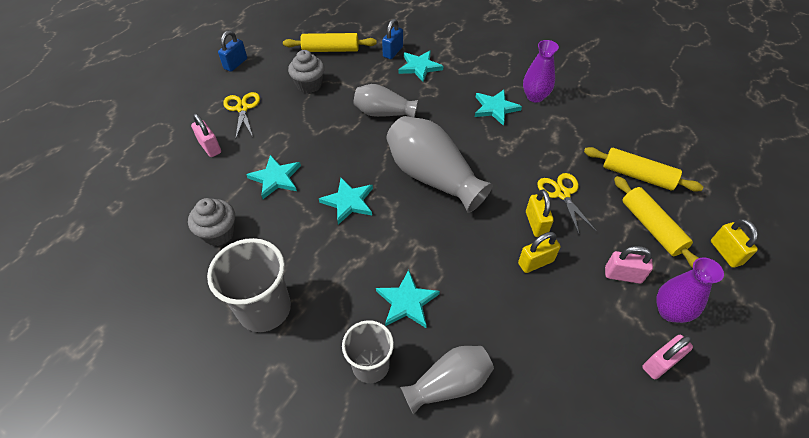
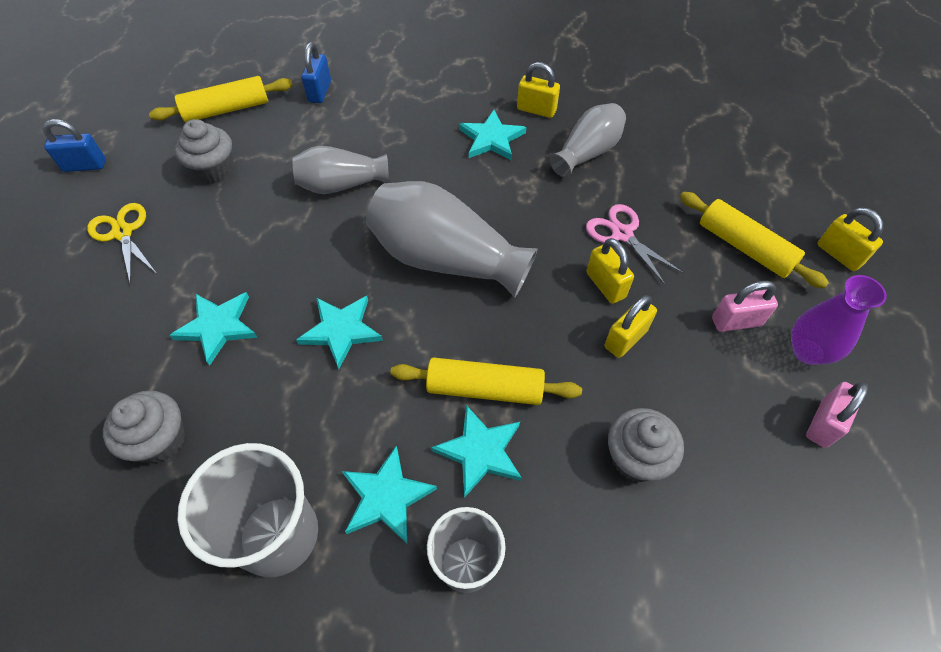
camera: 20 degrees left, 5 degrees up
(210, 147) = (93, 308): pink padlock -> none
(235, 64) = (85, 165): blue padlock -> blue padlock turned 75 degrees clockwise
(419, 67) = (366, 105): turquoise star -> turquoise star (386, 497)
(449, 384) = (582, 550): grey vase -> grey vase (587, 153)
(510, 340) = (635, 458): none -> grey cupcake
(535, 97) = (536, 110): purple vase -> yellow padlock
(562, 194) = (622, 234): yellow scissors -> pink scissors
(637, 175) = (702, 183): yellow rolling pin -> yellow rolling pin (485, 388)

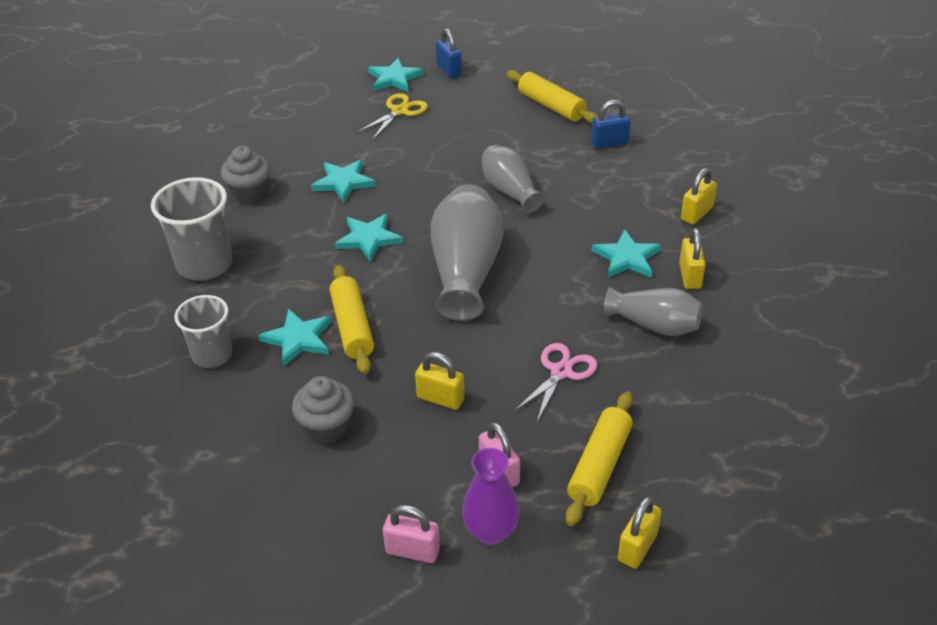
camera: 70 degrees right, 15 degrees down
(214, 170) = (483, 126): grey cupcake -> none
(386, 497) = (246, 303): turquoise star -> turquoise star (394, 78)
(605, 285) = (493, 373): yellow padlock -> yellow padlock (696, 213)

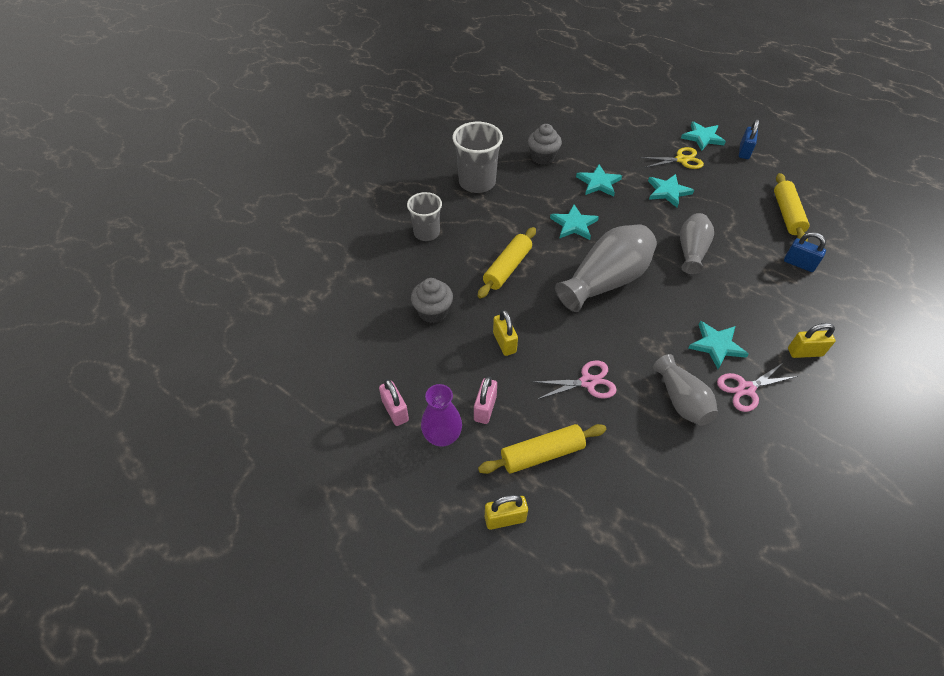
camera: 45 degrees right, 10 degrees up
(298, 339) = (474, 254): turquoise star -> turquoise star (668, 191)
(690, 276) = (746, 389): yellow padlock -> pink scissors

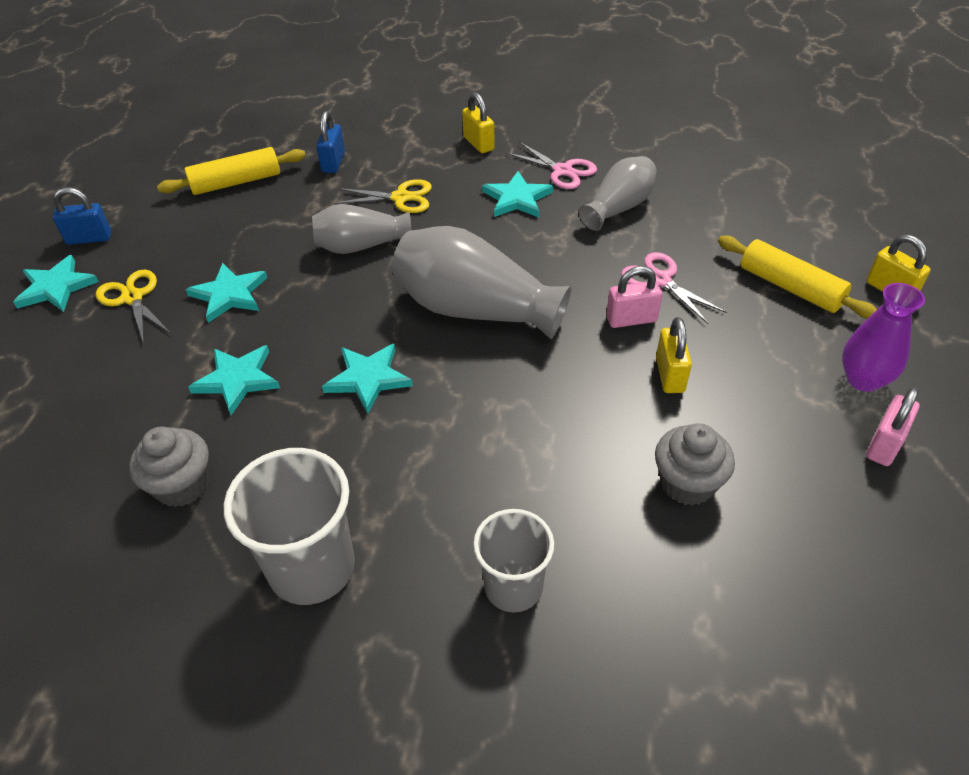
camera: 115 degrees left, 5 degrees down
(485, 408) = (785, 355): pink padlock -> pink padlock (631, 319)
(504, 342) = (669, 375): yellow padlock -> yellow padlock turned 45 degrees counterclockwise
(507, 268) = (523, 426): yellow rolling pin -> none
(740, 284) = (401, 198): none -> yellow scissors

